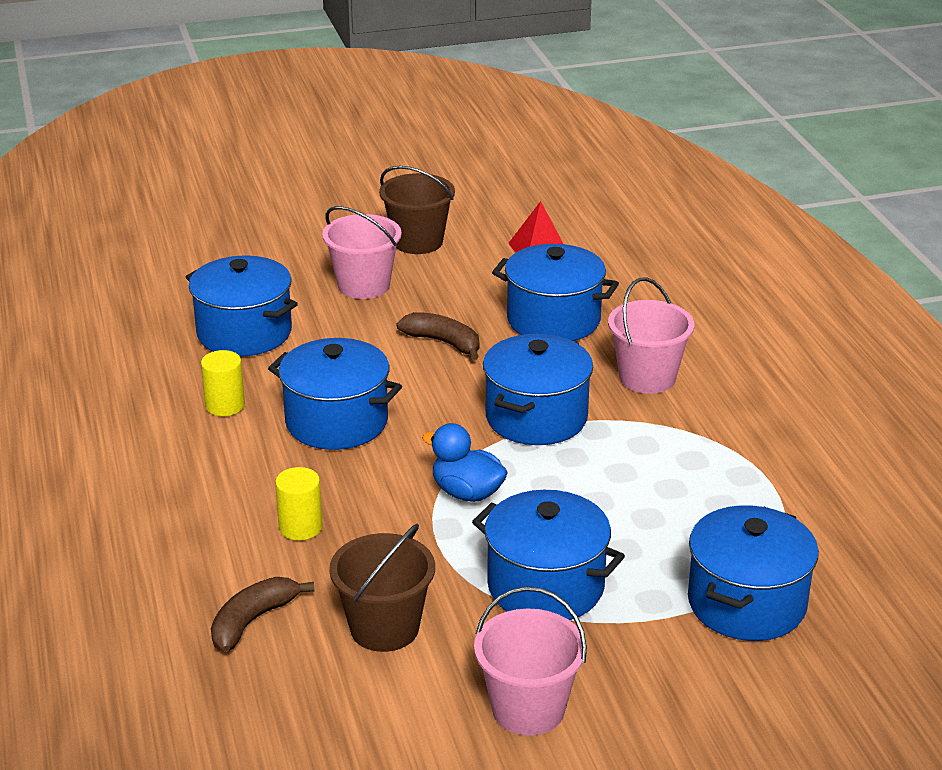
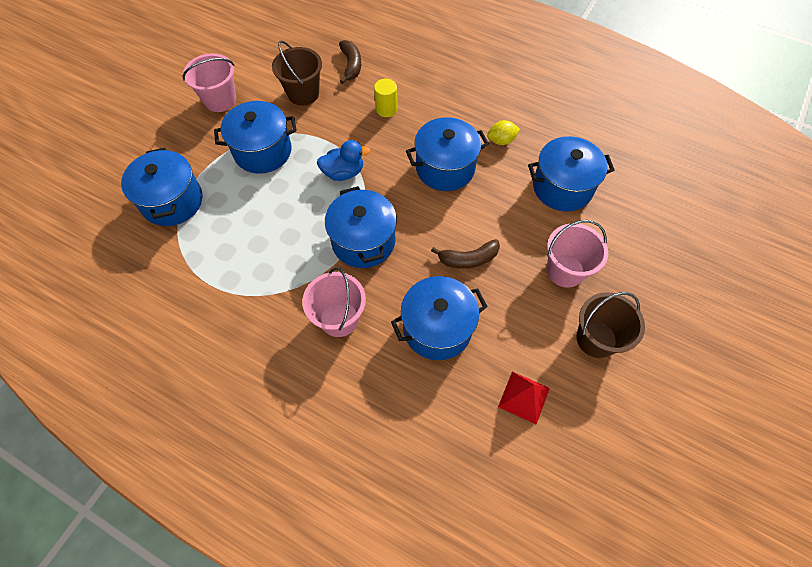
camera: 135 degrees right, 30 degrees up
(225, 405) = (501, 140): yellow cylinder -> yellow lemon

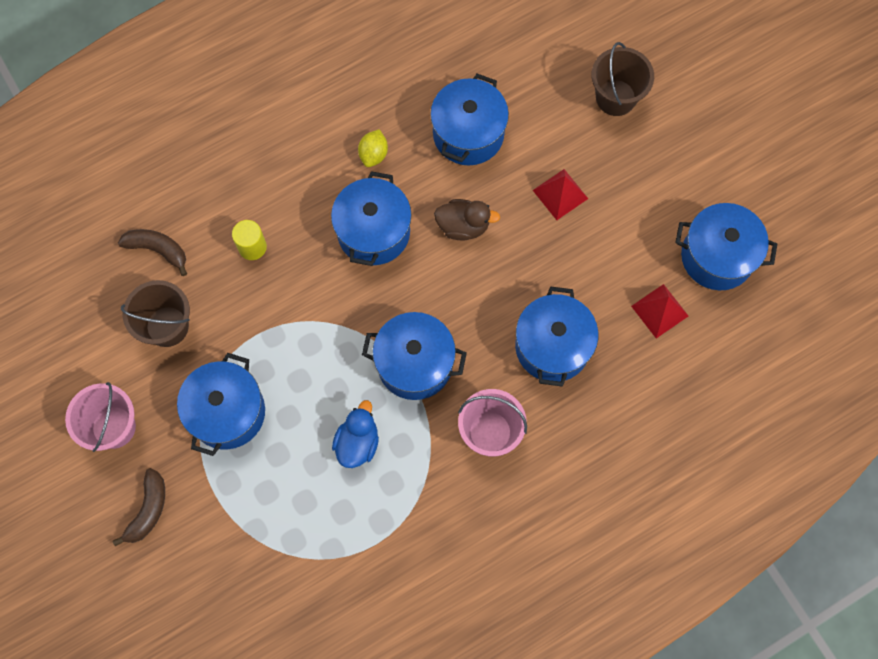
camera: 60 degrees left, 10 degrees up
(172, 201) = (238, 543): blue pot -> blue pot (717, 256)
(343, 172) = (314, 339): blue duck -> blue duck (357, 442)
(468, 259) = (496, 274): brown banana -> brown banana (148, 510)
(490, 219) = (463, 226): none -> brown duck
(565, 270) = (560, 194): pink bucket -> red pyramid
(596, 339) = (641, 214): brown bucket -> brown bucket (615, 97)

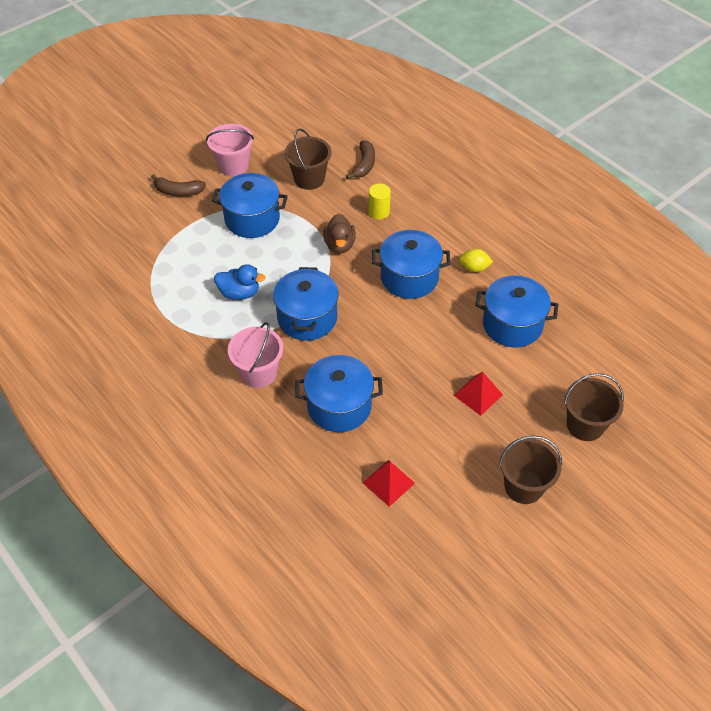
camera: 80 degrees right, 20 degrees down
(463, 226) = (430, 332): brown duck -> brown duck (339, 245)
(681, 177) = (524, 486): none -> brown bucket
(717, 256) = (453, 524): blue pot -> none

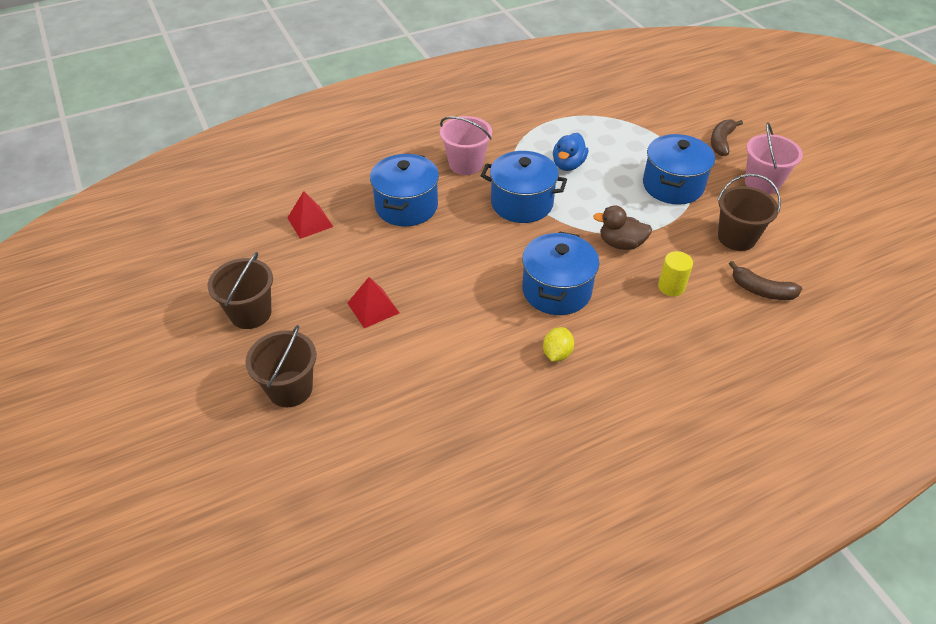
camera: 105 degrees right, 5 degrees down
(512, 324) = (456, 365): blue pot -> none

